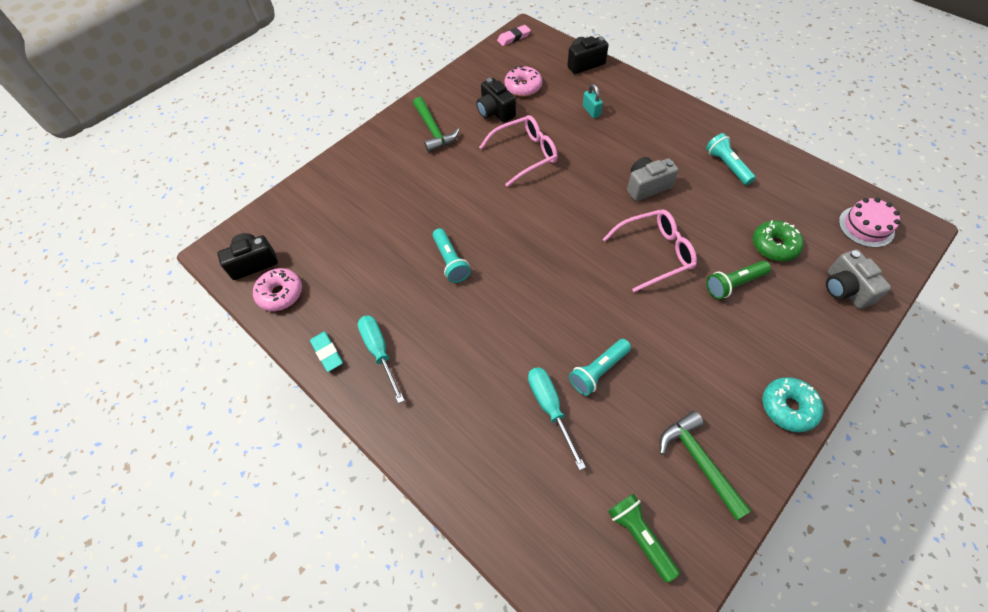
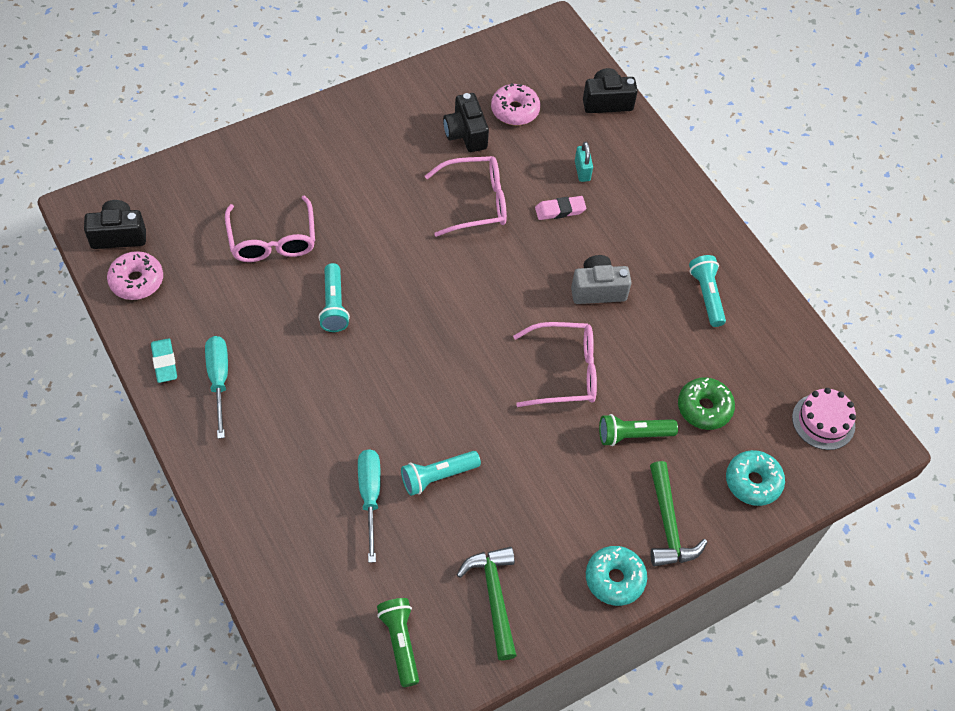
camera: 10 degrees right, 0 degrees up
(381, 228) = (272, 240): none -> pink glasses
(433, 131) = (381, 135): green hammer -> green hammer (668, 525)
(513, 38) = (536, 35): pink eraser -> pink eraser (560, 210)
(845, 289) = (753, 482): grey camera -> turquoise donut

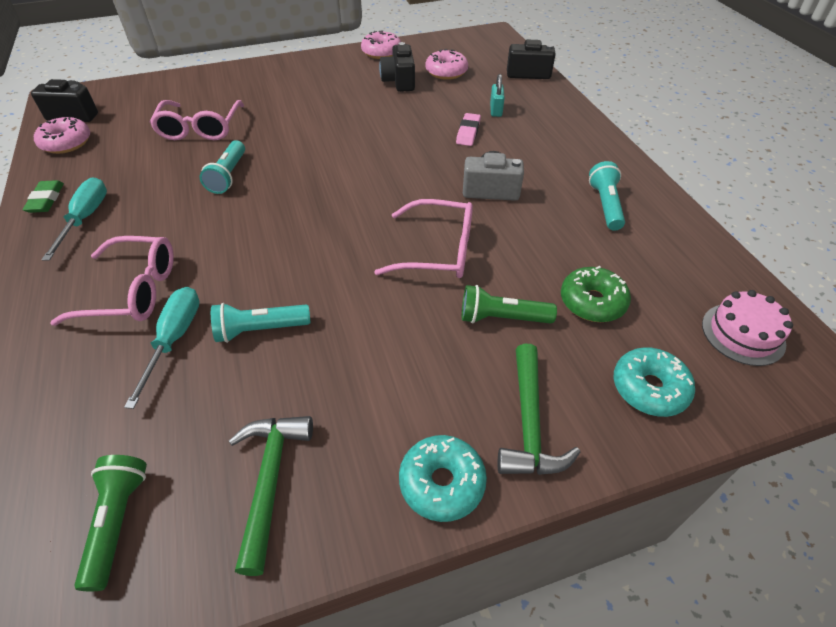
camera: 15 degrees right, 10 degrees down
(164, 362) = (46, 200): turquoise eraser -> green eraser
(430, 81) = (381, 52): none -> pink donut
(475, 202) = (391, 121): pink glasses -> pink glasses (132, 291)
(560, 210) = (468, 132): pink eraser -> pink eraser turned 75 degrees counterclockwise

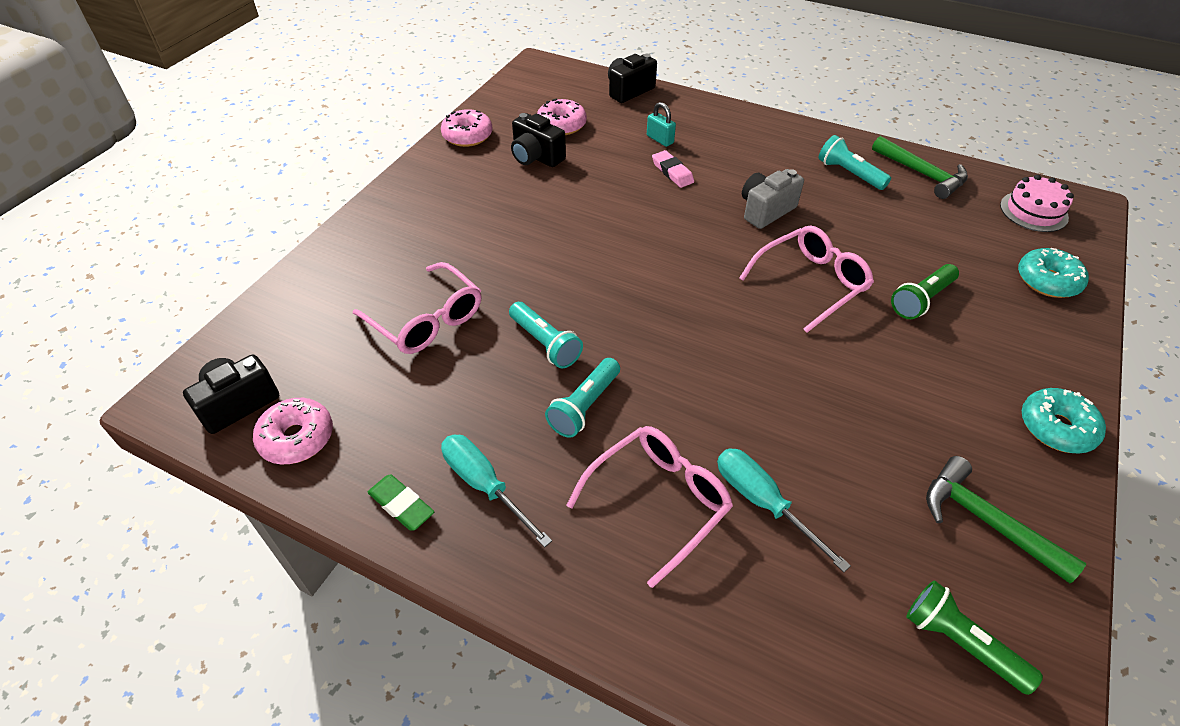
camera: 45 degrees left, 0 degrees up
(260, 329) = (805, 439): turquoise flashlight -> turquoise flashlight (584, 406)
(529, 423) = (1035, 353): green hammer -> green hammer (922, 174)
(592, 302) = (945, 249): green donut -> none

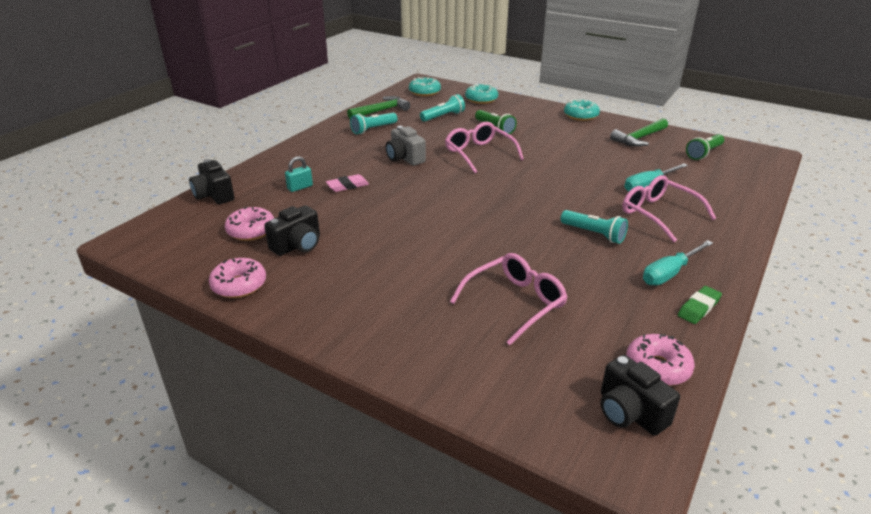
camera: 85 degrees left, 15 degrees down
(545, 343) = (538, 247): turquoise flashlight -> turquoise flashlight (443, 116)
(1033, 211) = (424, 92): pink cake -> turquoise donut

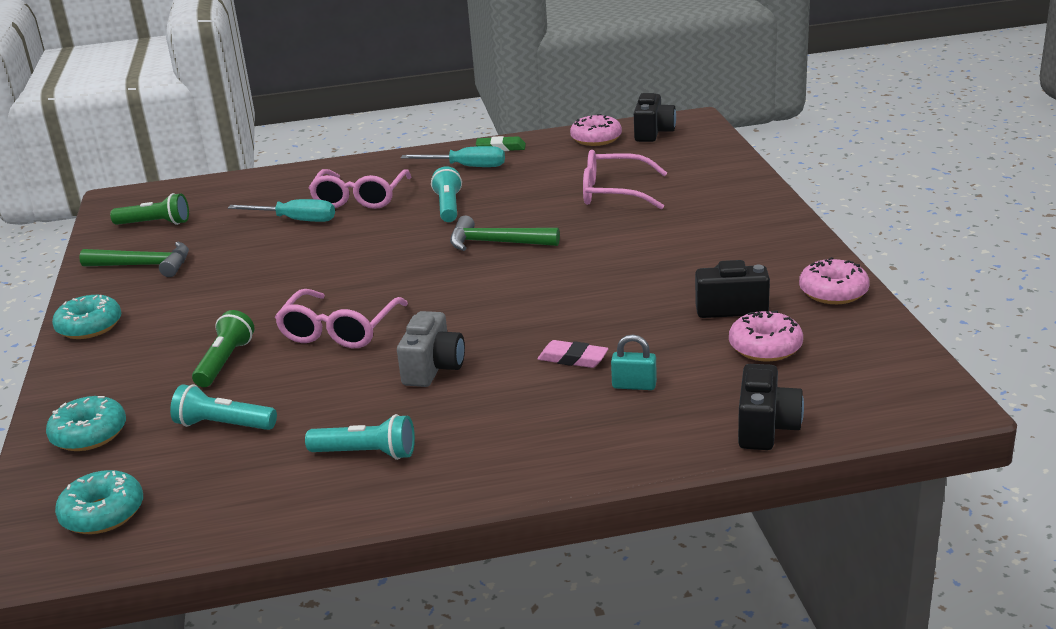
camera: 130 degrees left, 5 degrees down
(381, 111) = (268, 498): green hammer -> green hammer (496, 243)

